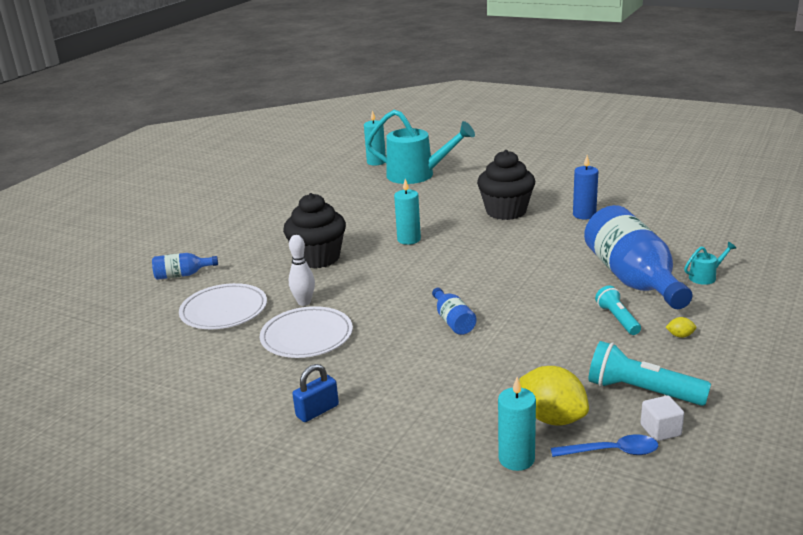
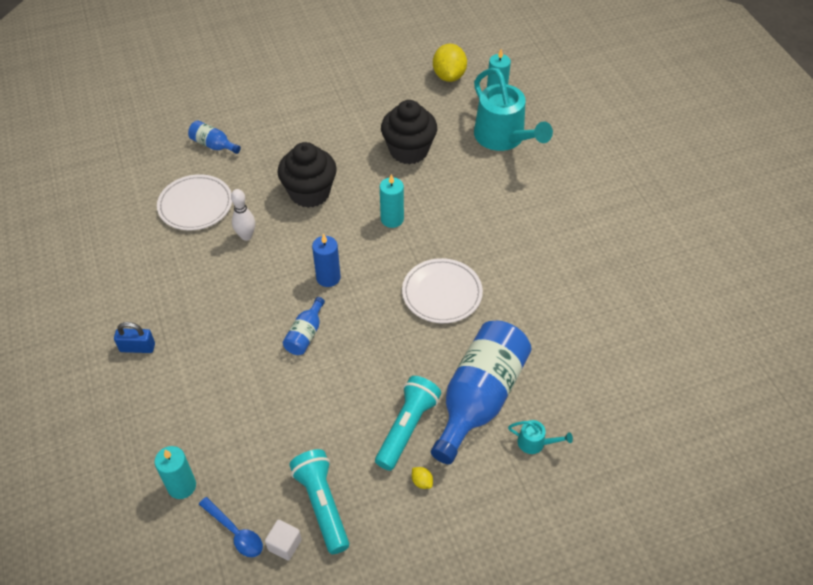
camera: 40 degrees right, 25 degrees up
(307, 336) = (209, 273): white plate -> white plate (442, 293)
(506, 211) = (504, 241): black cupcake -> black cupcake (409, 150)
(552, 418) = (243, 475): yellow lemon -> yellow lemon (449, 76)
(584, 215) = (557, 294): blue candle -> blue candle (328, 277)
(617, 319) = (407, 428): turquoise flashlight -> turquoise flashlight, size x1.59

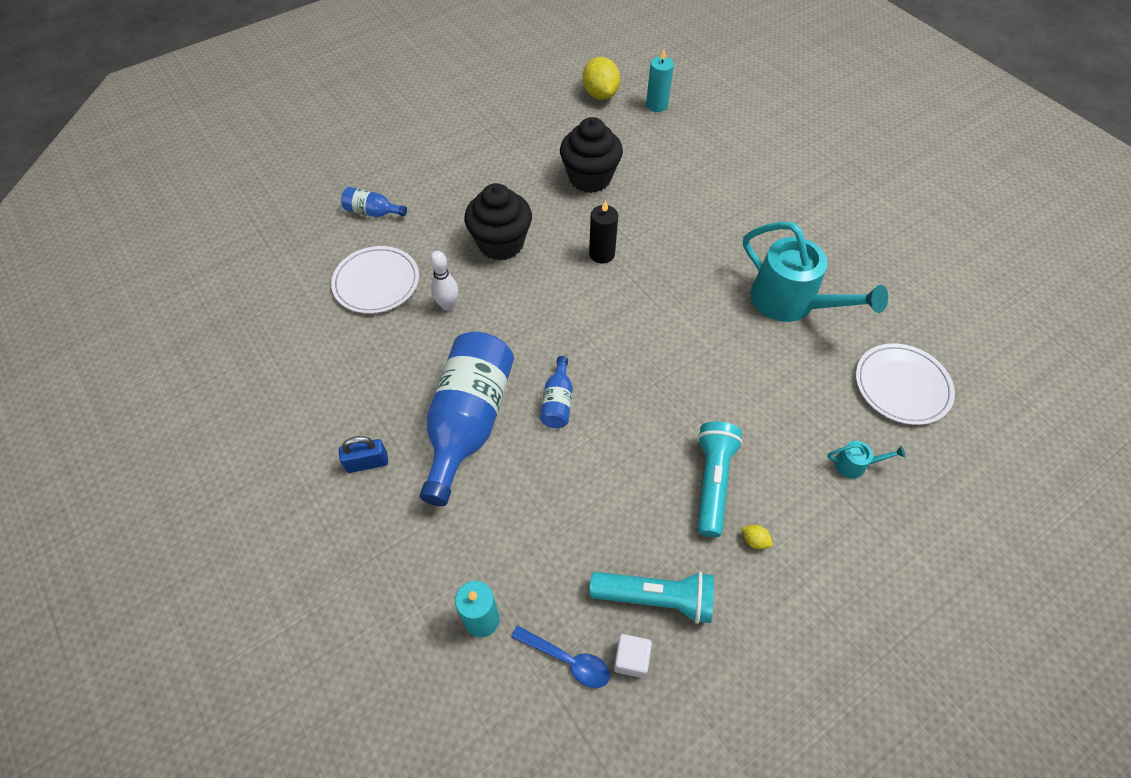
camera: 15 degrees left, 5 degrees up
(322, 505) = (655, 598): turquoise flashlight -> turquoise flashlight turned 135 degrees clockwise
(328, 277) = (558, 332): blue candle -> none
(392, 219) = (602, 254): turquoise candle -> black candle
(442, 293) = (687, 322): white plate -> white plate (902, 386)
(479, 398) = (775, 429): blue bottle -> blue bottle (468, 422)
(504, 138) = (683, 147): turquoise watering can -> turquoise watering can (792, 303)

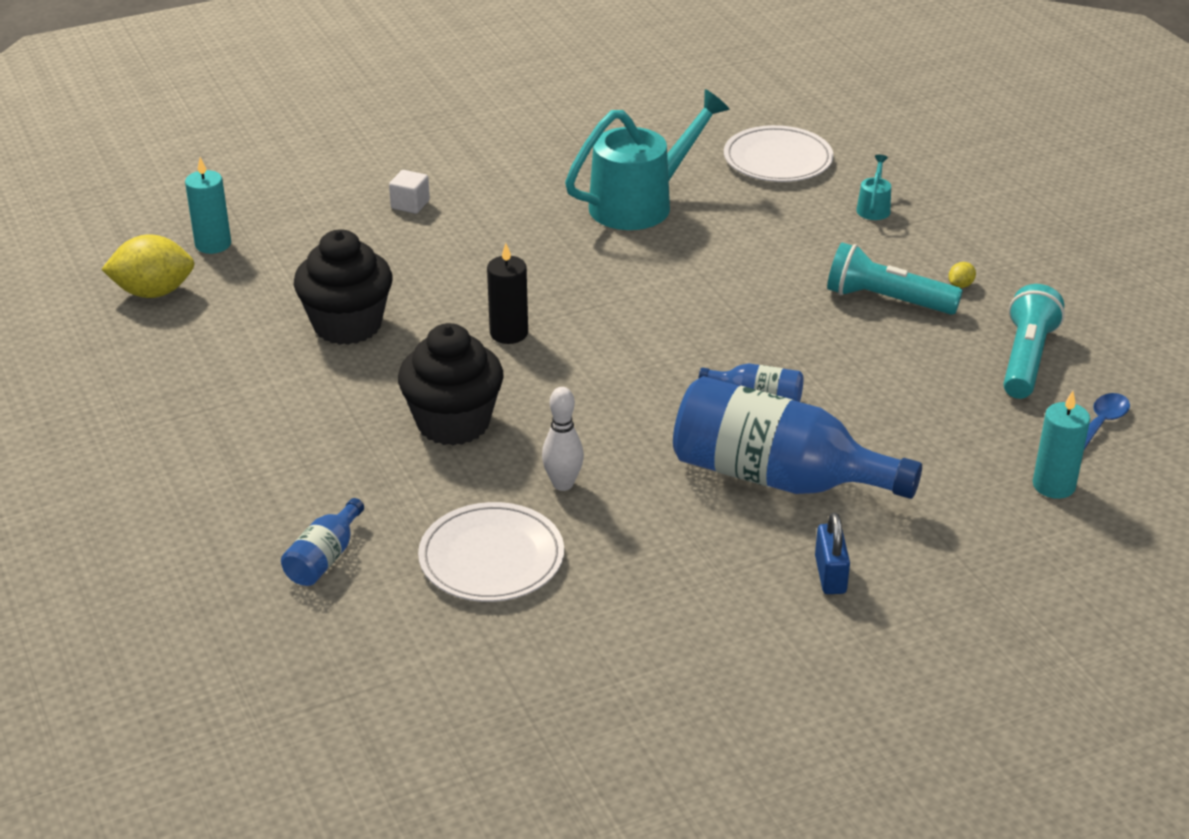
camera: 80 degrees left, 20 degrees down
(631, 659) = (1094, 384): white cube -> white cube (410, 204)

